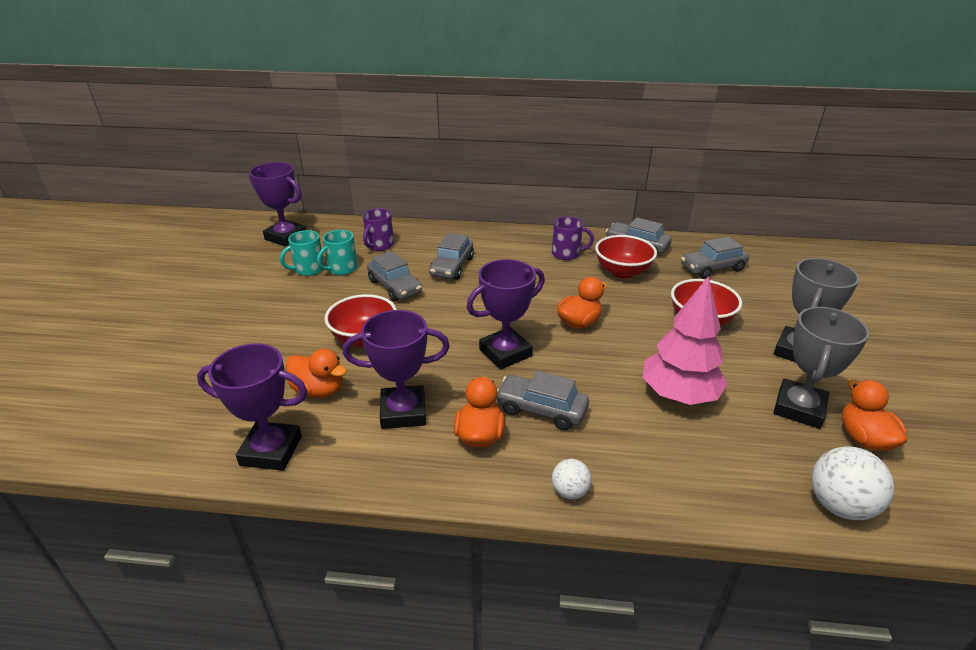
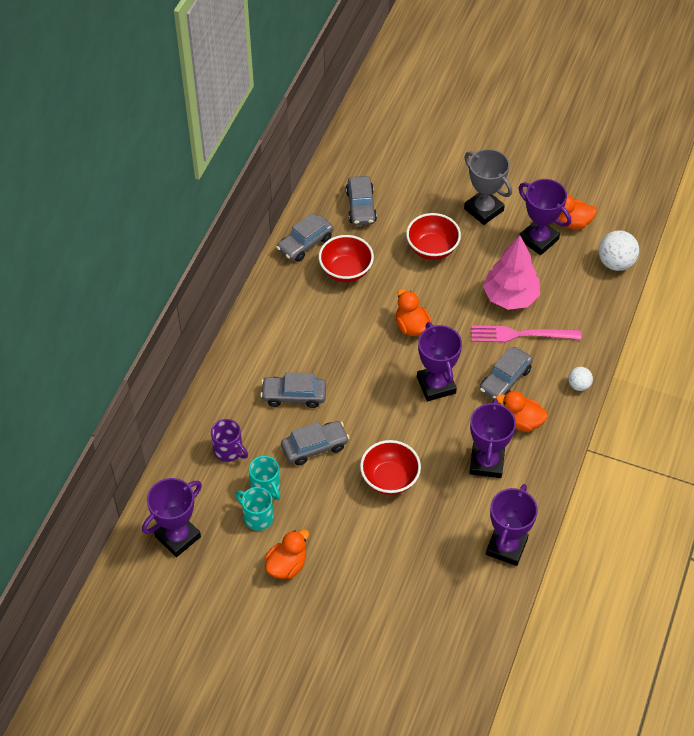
camera: 75 degrees left, 20 degrees up
(308, 269) = (257, 517): turquoise mug -> turquoise mug turned 150 degrees clockwise
(319, 390) = (448, 515): orange duck -> orange duck (287, 565)
(452, 267) = (294, 396): grey car -> grey car turned 150 degrees clockwise
(567, 254) = (301, 301): purple mug -> none
(624, 414) = (520, 334): none -> pink fork
(799, 408) = (538, 239): grey trophy -> purple trophy

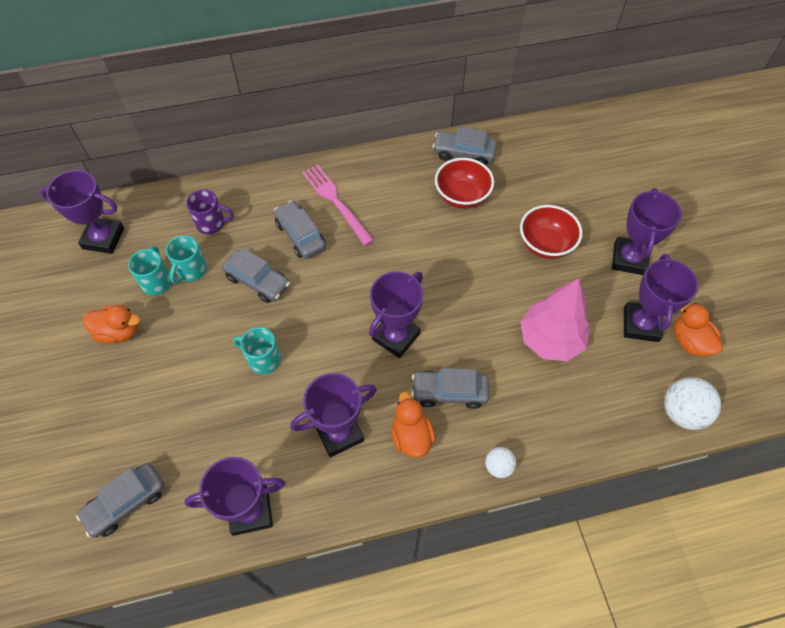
camera: 55 degrees right, 5 degrees up
(229, 450) = (211, 223): purple mug -> purple mug turned 90 degrees counterclockwise
(361, 206) = (539, 168): grey car -> grey car (126, 503)
(389, 479) = (263, 359): red bowl -> turquoise mug
(411, 326) = (445, 278): orange duck -> none
(484, 209) = (629, 259): grey trophy -> purple trophy
(520, 334) = (514, 375): pink fork -> pink fork (336, 202)

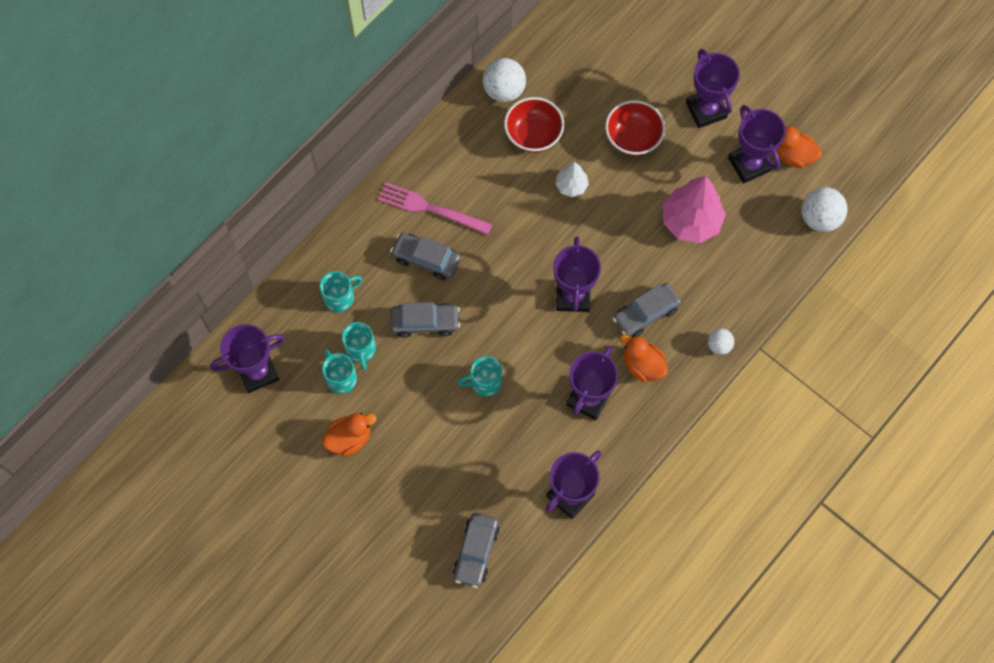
camera: 35 degrees left, 10 degrees up
(211, 223) = (340, 297): purple mug -> turquoise mug
(464, 153) = (504, 90): grey car -> white ball
(464, 250) = (571, 186): none -> white tree

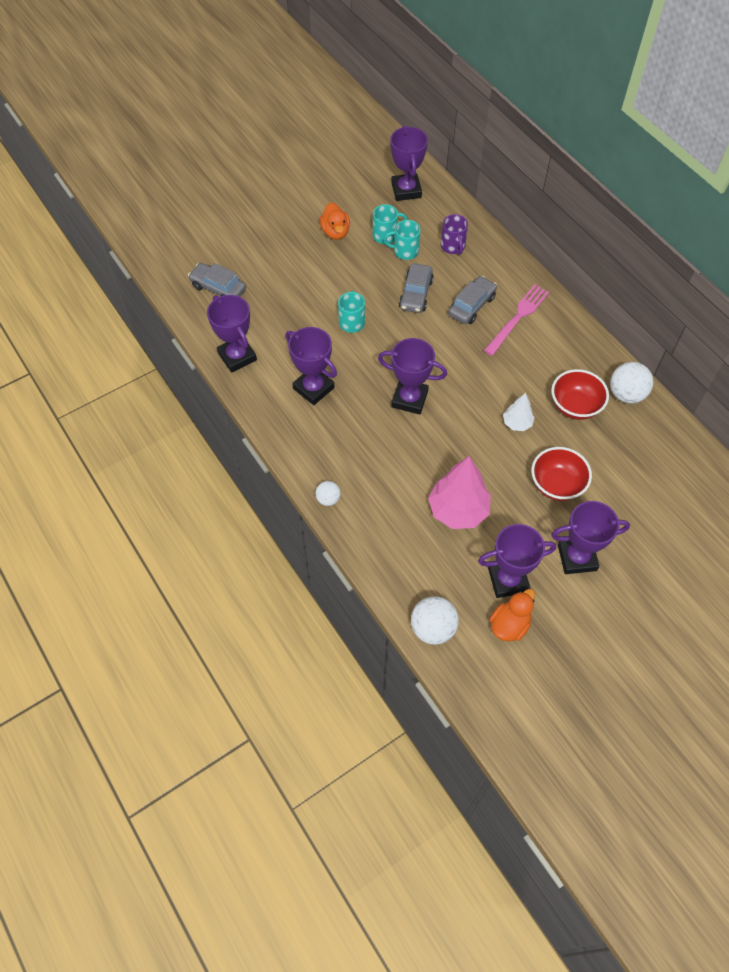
camera: 105 degrees right, 10 degrees down
(340, 297) = (453, 246): turquoise mug -> purple mug
(642, 365) = (329, 434): orange duck -> none
(645, 314) = (376, 449): grey car -> none

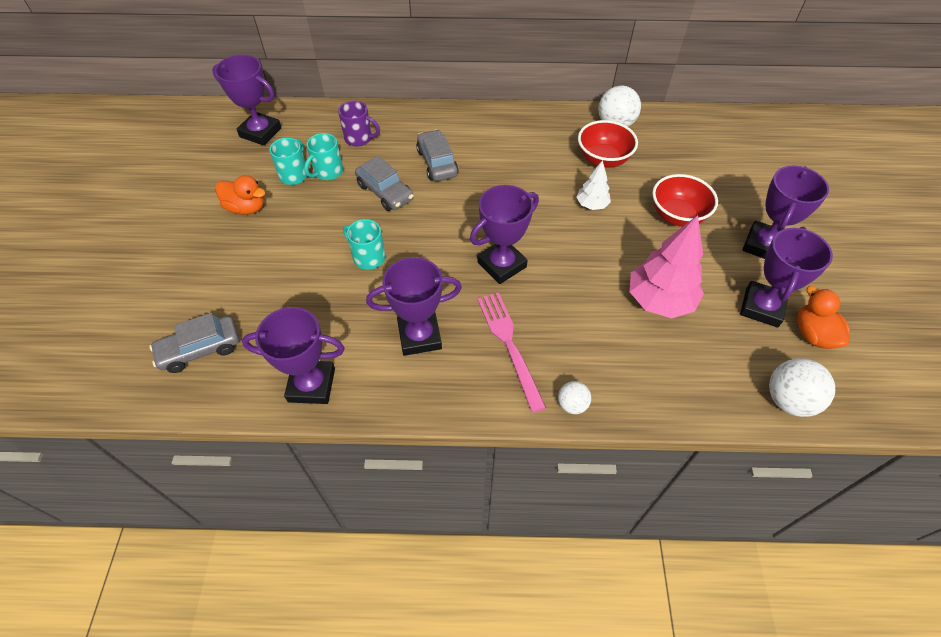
camera: 55 degrees left, 5 degrees down
(518, 318) = (479, 142): pink fork -> pink fork (509, 345)

